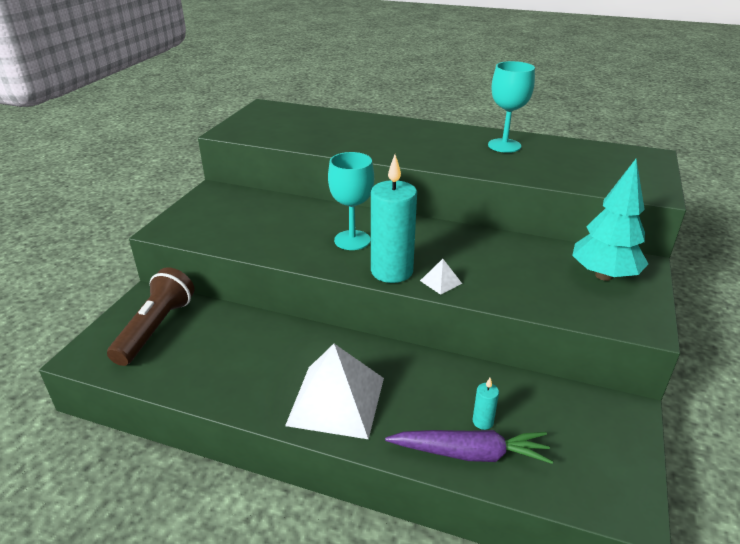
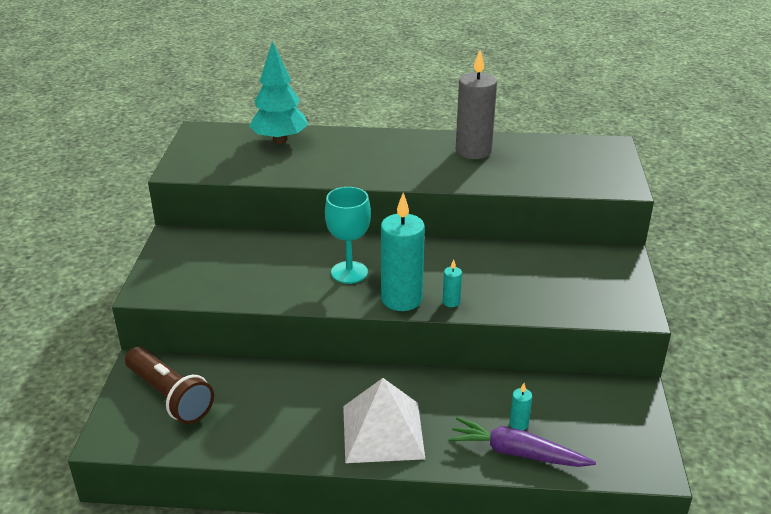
camera: 15 degrees left, 0 degrees up
(156, 328) = (169, 396): brown flashlight -> brown flashlight turned 135 degrees clockwise
(440, 282) = (451, 302): white pyramid -> turquoise candle
(470, 453) = (517, 453): purple carrot -> purple carrot turned 150 degrees counterclockwise
(504, 145) = (473, 151): turquoise goblet -> grey candle
(603, 275) = (593, 272): turquoise tree -> turquoise tree (279, 140)

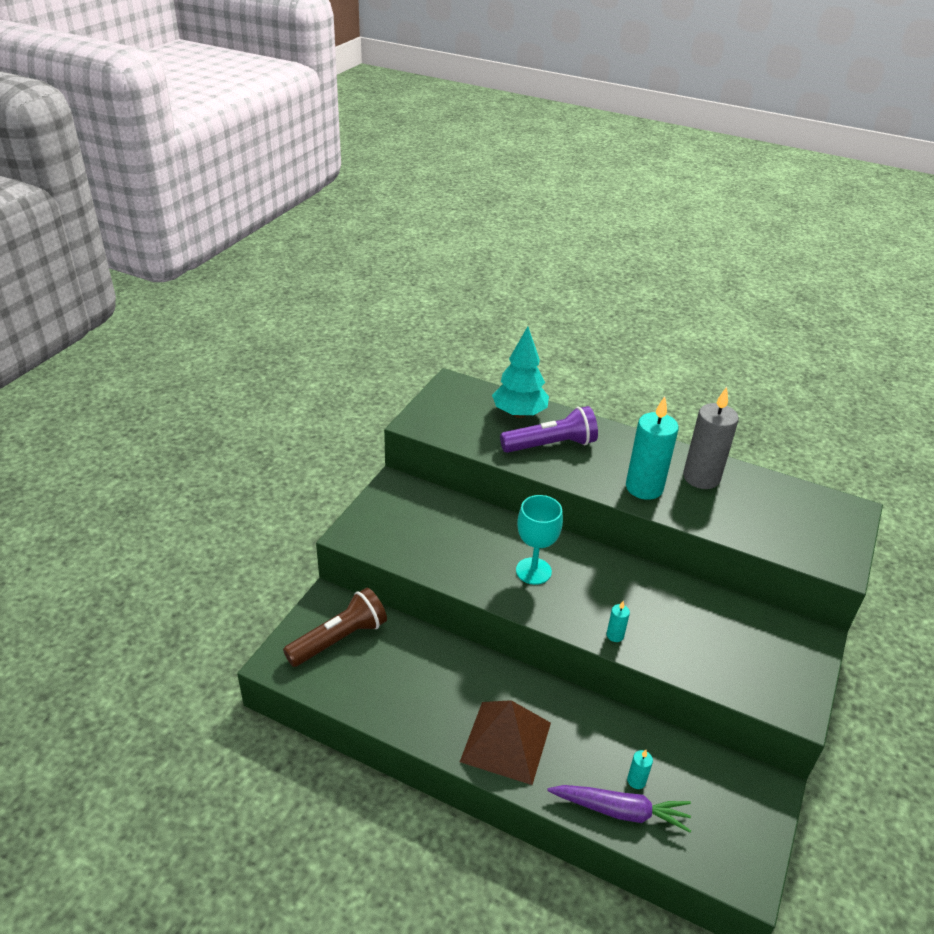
camera: 20 degrees right, 5 degrees up
(169, 396) = (339, 639): brown flashlight -> brown flashlight turned 105 degrees counterclockwise
(323, 158) = (551, 445): none -> purple flashlight
(383, 431) = (506, 742): white pyramid -> brown pyramid
(401, 299) = (569, 616): turquoise candle -> turquoise candle (644, 488)
(517, 453) = (620, 811): purple carrot -> purple carrot turned 150 degrees clockwise

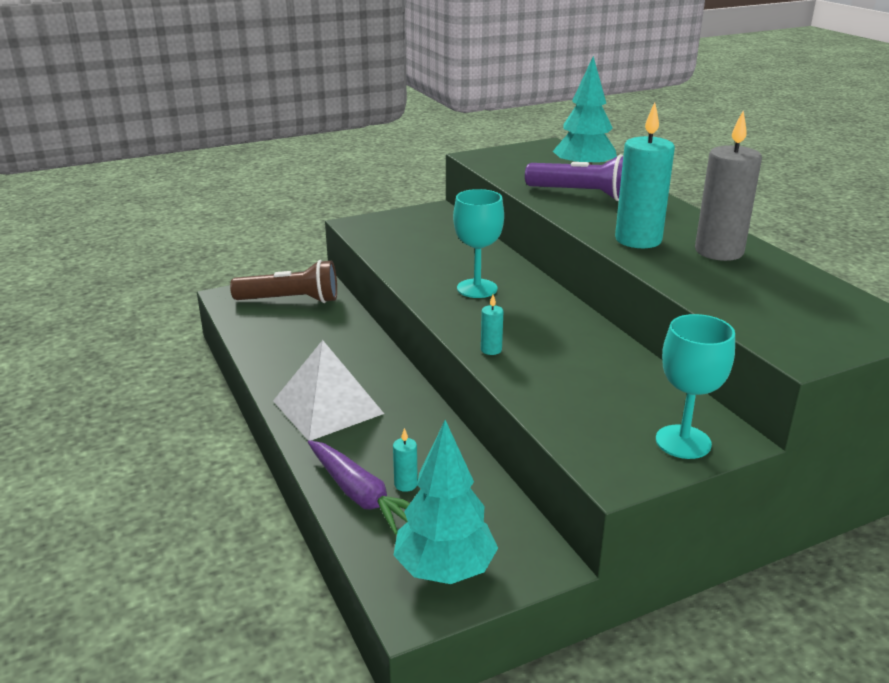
camera: 40 degrees right, 10 degrees down
(506, 742) = (328, 407): brown pyramid -> white pyramid
(733, 836) = (445, 570): none -> turquoise tree
(800, 657) = (683, 442): none -> turquoise goblet

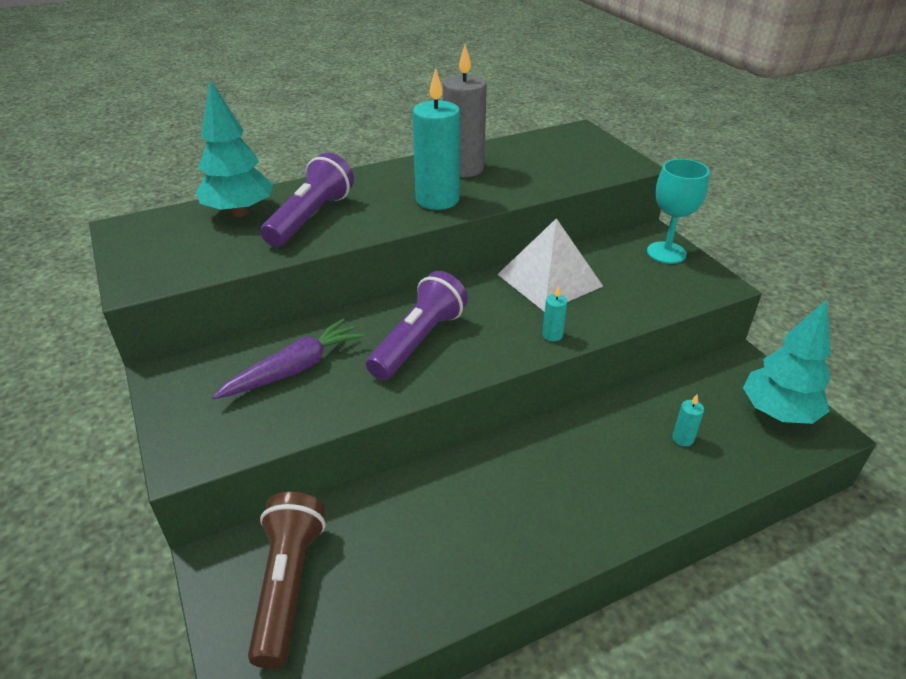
camera: 90 degrees left, 10 degrees up
(328, 407) = (569, 509): white pyramid -> white pyramid (549, 280)
(360, 495) = (709, 470): purple carrot -> purple carrot (294, 369)
(477, 288) = (419, 341): turquoise goblet -> purple flashlight

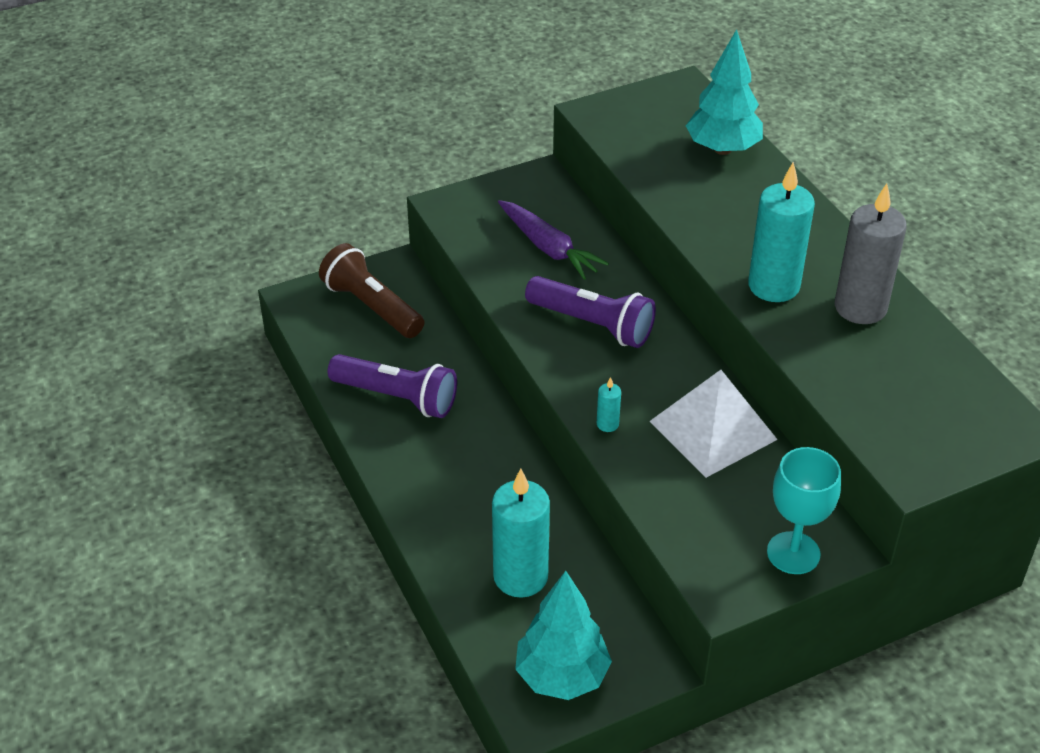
camera: 90 degrees right, 5 degrees up
(288, 585) = (372, 307): brown flashlight -> brown flashlight turned 135 degrees counterclockwise
(311, 217) = (718, 196): purple flashlight -> purple flashlight (397, 398)
(683, 438) = (520, 576): turquoise candle -> turquoise candle, size x2.36

